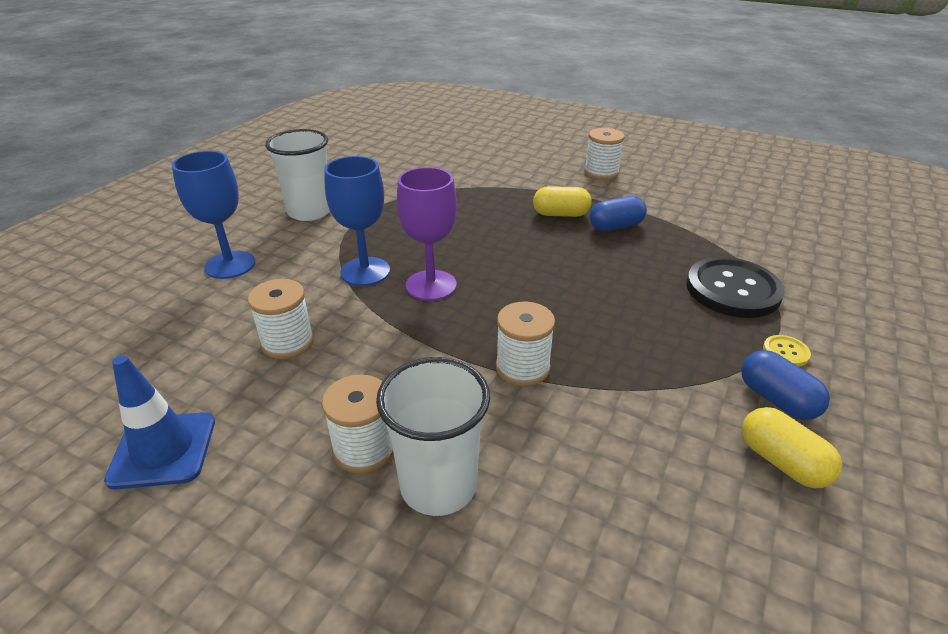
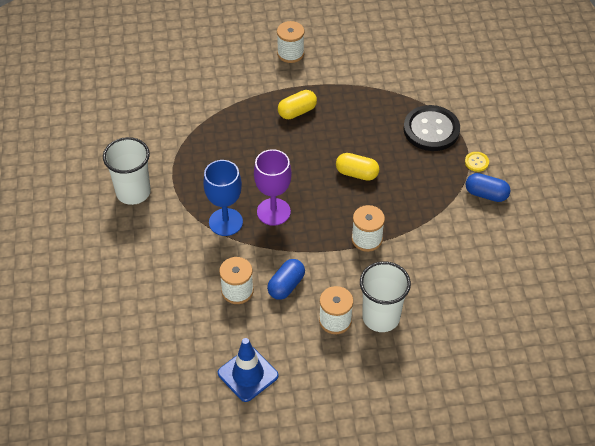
camera: 35 degrees left, 15 degrees up
(230, 265) = (138, 262): blue goblet -> none
(616, 226) = (338, 107): blue capsule -> blue capsule (286, 285)
(782, 462) = (503, 227): yellow capsule -> yellow capsule (357, 173)

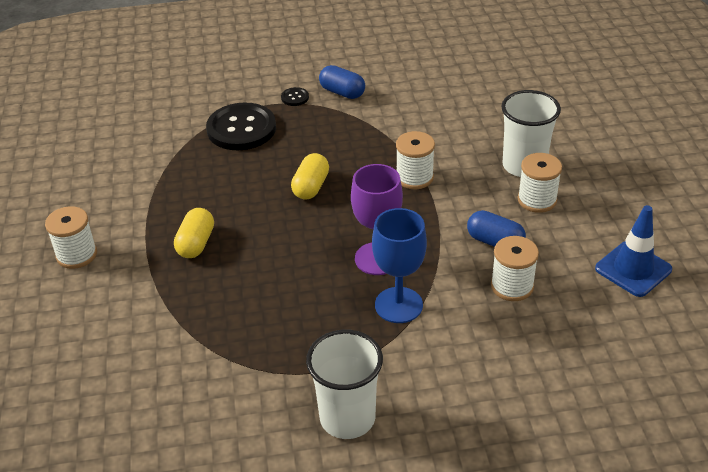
camera: 90 degrees left, 10 degrees down
(297, 111) = (196, 243): yellow capsule -> yellow capsule turned 45 degrees clockwise
(476, 162) = (295, 97): yellow button -> black button
(486, 194) = (342, 92): blue capsule -> blue capsule turned 75 degrees counterclockwise

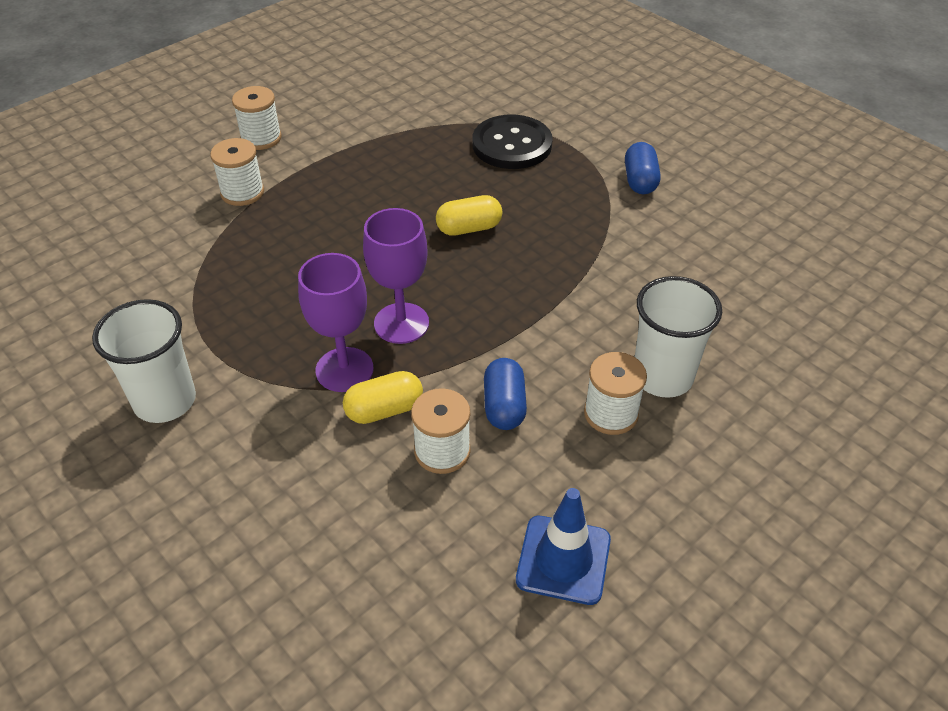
camera: 55 degrees right, 5 degrees up
(196, 243) = (327, 195): yellow capsule -> yellow capsule (384, 410)
(295, 97) = (596, 154): black button -> none
(398, 305) = (344, 370): blue goblet -> purple goblet
(414, 177) = (553, 295): white spool -> white spool (242, 192)

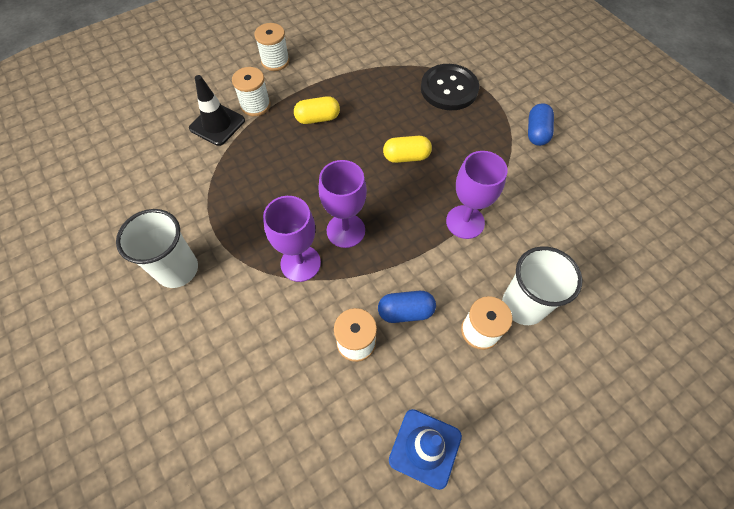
camera: 10 degrees right, 15 degrees up
(190, 221) = (217, 124): none -> black traffic cone
(384, 410) = (322, 301): yellow capsule -> yellow capsule (318, 118)
(504, 406) = (405, 311): blue capsule -> blue capsule turned 75 degrees clockwise
(565, 293) = (465, 222): none -> purple goblet

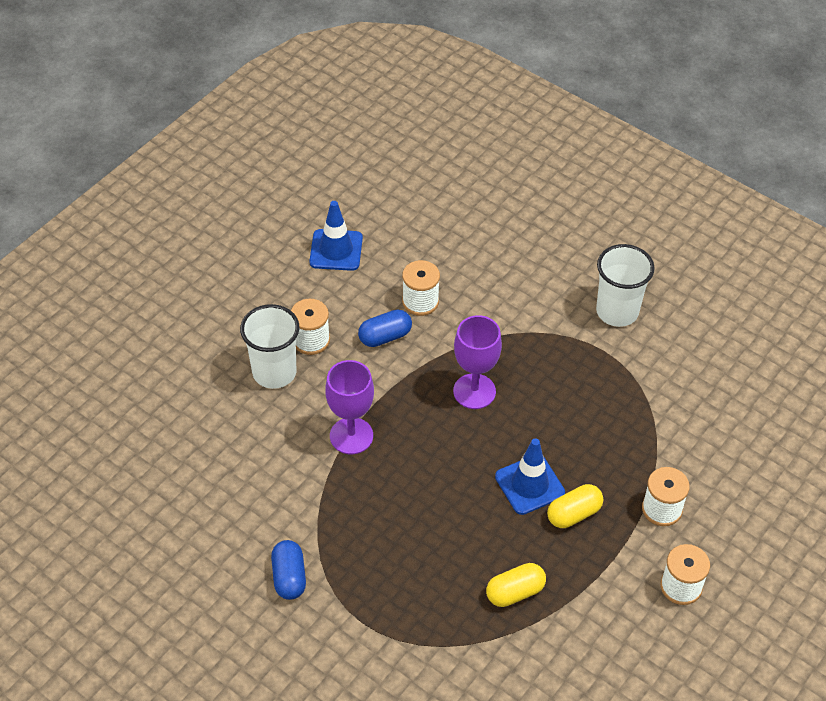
camera: 160 degrees right, 10 degrees down
(217, 124) = (689, 469): black traffic cone -> none
(300, 263) = (504, 349): purple goblet -> none
(338, 145) = (529, 485): none -> blue traffic cone
(406, 157) = (442, 494): yellow capsule -> yellow capsule (515, 592)
(449, 89) = (422, 613): black button -> none

